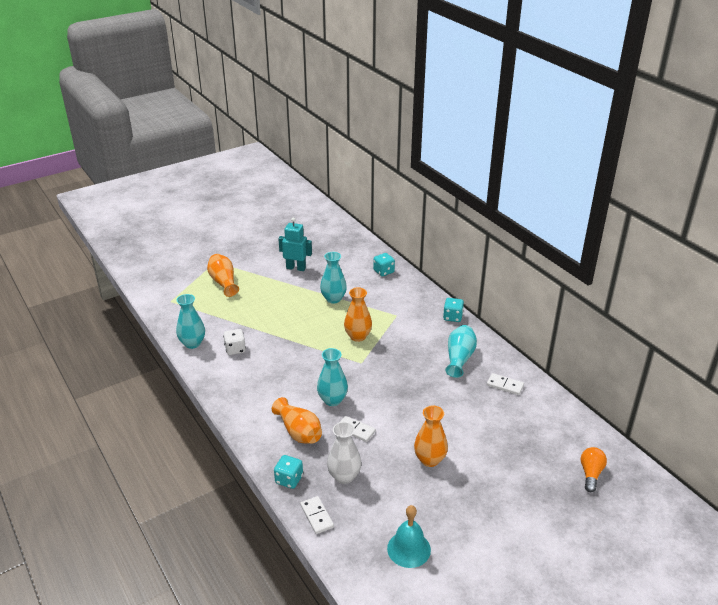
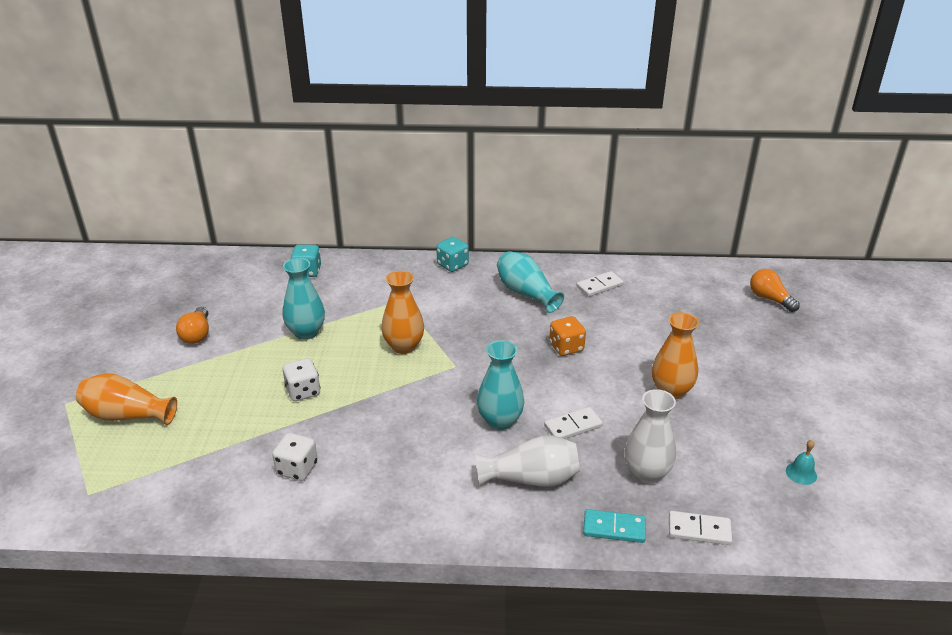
camera: 55 degrees left, 0 degrees up
(192, 343) = (227, 510): turquoise vase -> none
(288, 322) = (303, 391): none -> white dice
(289, 479) = (614, 528): turquoise dice -> turquoise domino
(296, 268) = (197, 334): turquoise robot -> orange light bulb
(298, 432) = (531, 478): orange vase -> white vase
(409, 549) = (801, 473): turquoise bell -> turquoise bell, size x0.52
(424, 397) = (566, 347): none -> orange dice

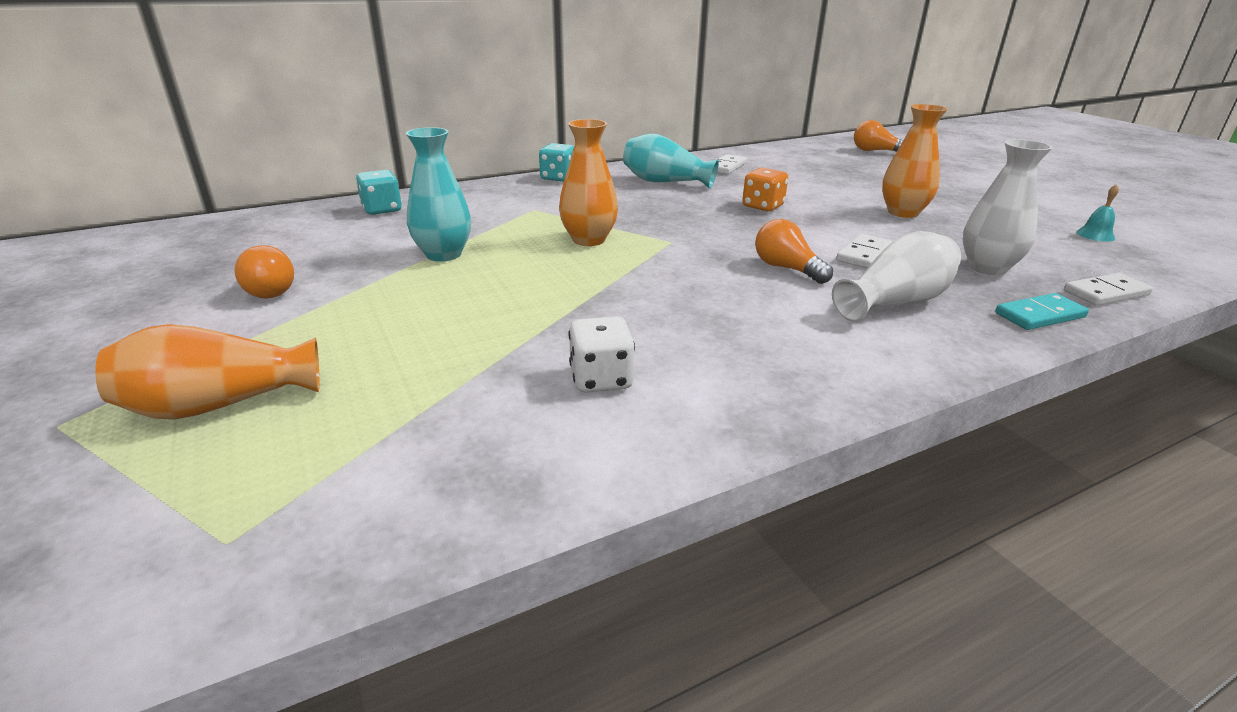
camera: 30 degrees left, 5 degrees down
(303, 391) = (507, 304): white dice -> none
(500, 421) = (787, 269): turquoise vase -> orange light bulb

